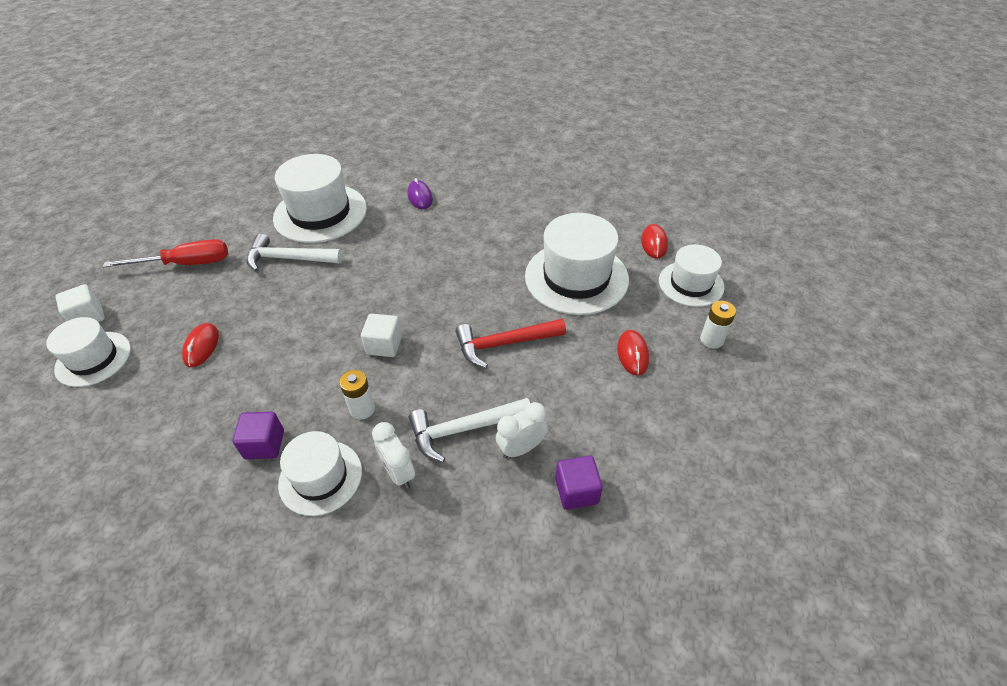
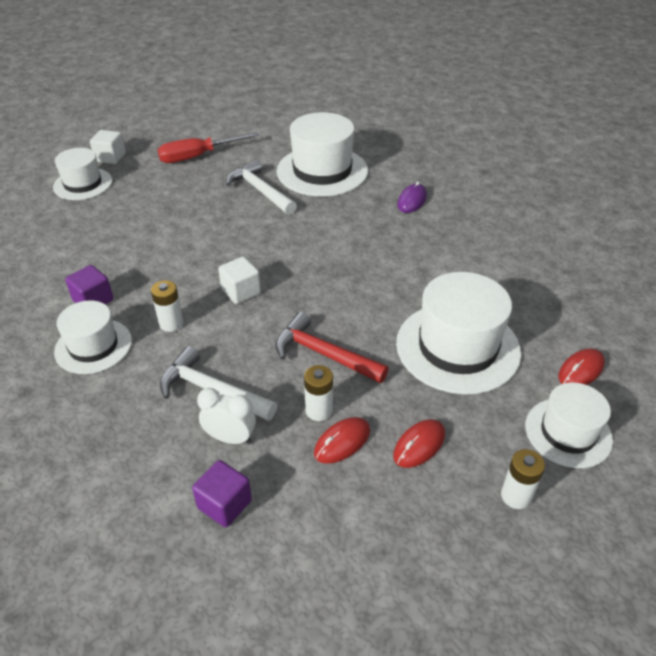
camera: 45 degrees right, 5 degrees down
(186, 264) = (198, 156): red screwdriver -> red screwdriver turned 120 degrees clockwise
(201, 346) = (140, 214): red mouse -> red mouse (342, 442)
(398, 472) = (136, 383): white clock -> none
(550, 382) = (319, 410): none -> white battery

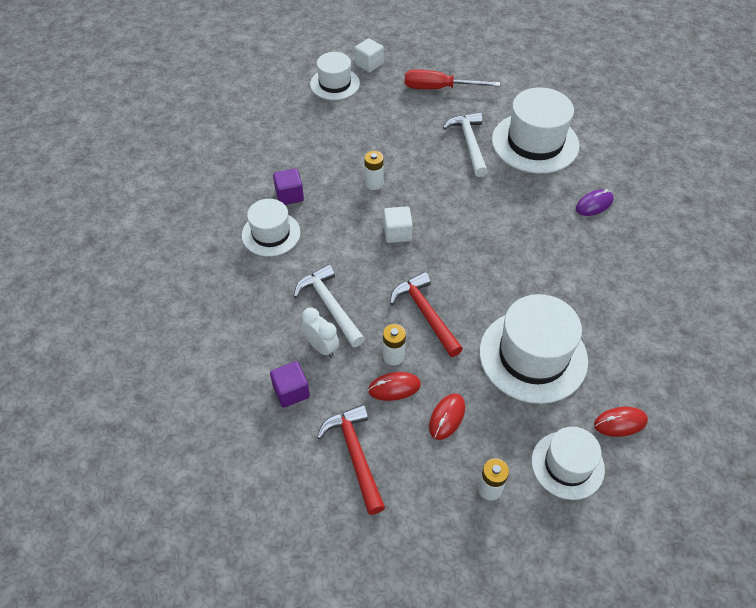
camera: 30 degrees right, 10 degrees up
(171, 323) = (332, 238): white battery -> white battery (374, 183)
(349, 537) = (355, 455): none -> red hammer
(419, 445) = (447, 417): red mouse -> red mouse turned 45 degrees counterclockwise

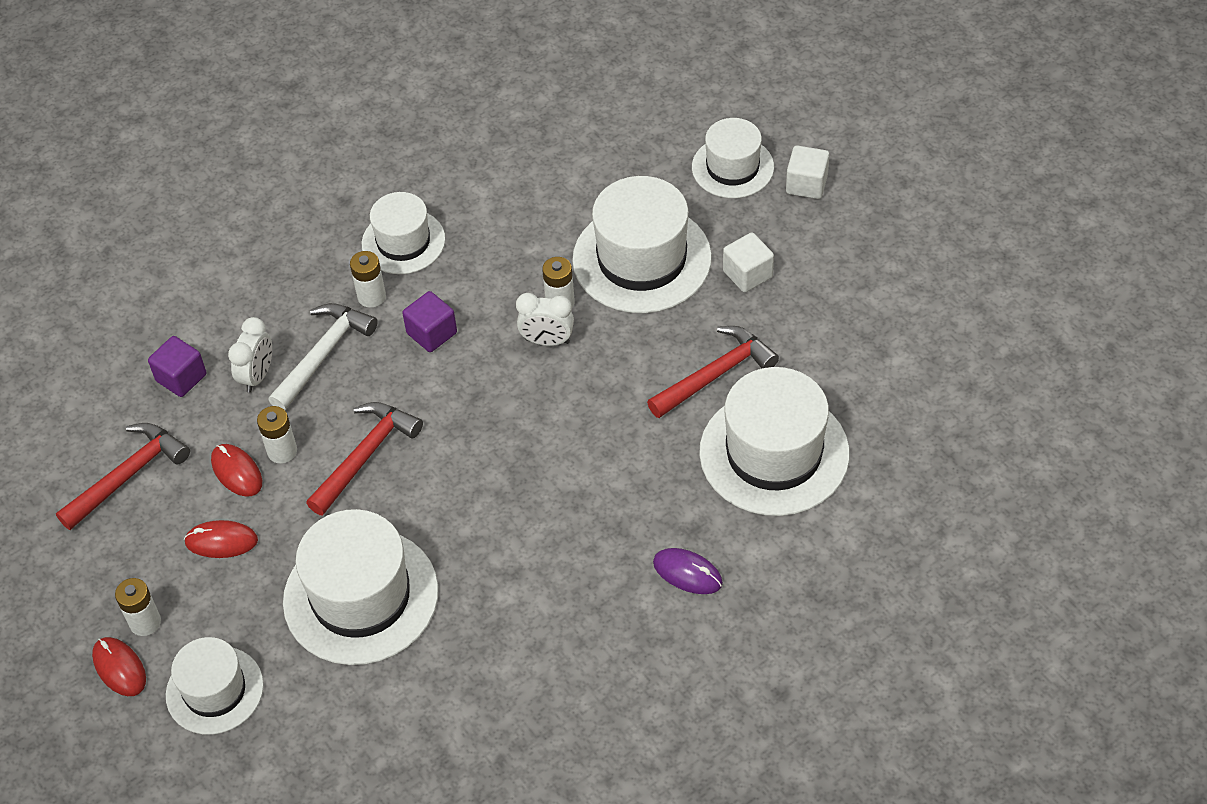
camera: 65 degrees right, 0 degrees up
(289, 195) = (480, 227): purple cube -> purple cube (432, 333)
(302, 265) = (371, 296): none -> white battery
(369, 140) = (642, 259): none -> white hat
(397, 199) = (547, 341): none -> white clock
(397, 233) = (484, 367): white cube -> white cube (747, 274)
(439, 88) = (813, 289): red screwdriver -> none
(469, 143) = (715, 374): white hammer -> red hammer
(620, 423) = (305, 728): red mouse -> red mouse (119, 668)

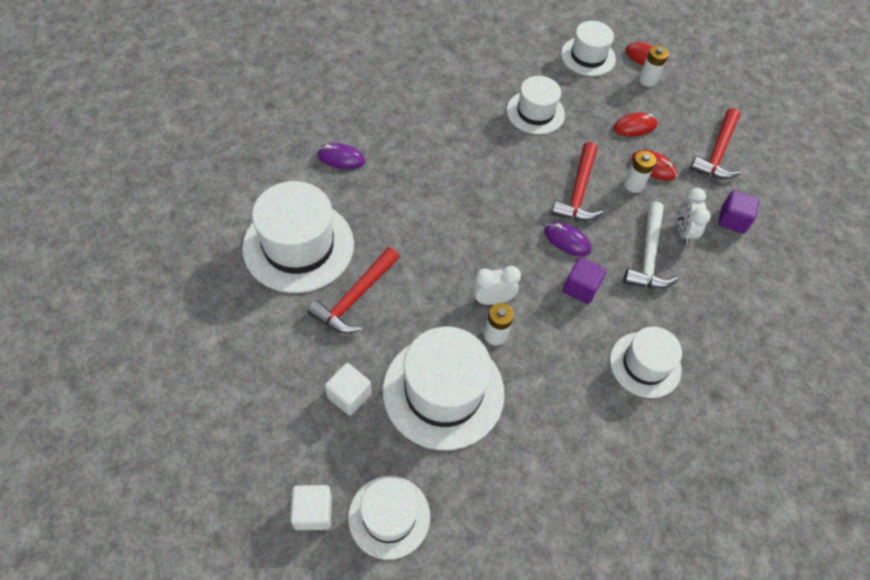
camera: 155 degrees right, 5 degrees up
(361, 596) = (535, 112): white hat -> white hat, size x0.61
(371, 296) = (641, 309): white battery -> none
(418, 393) = (567, 240): none -> purple mouse

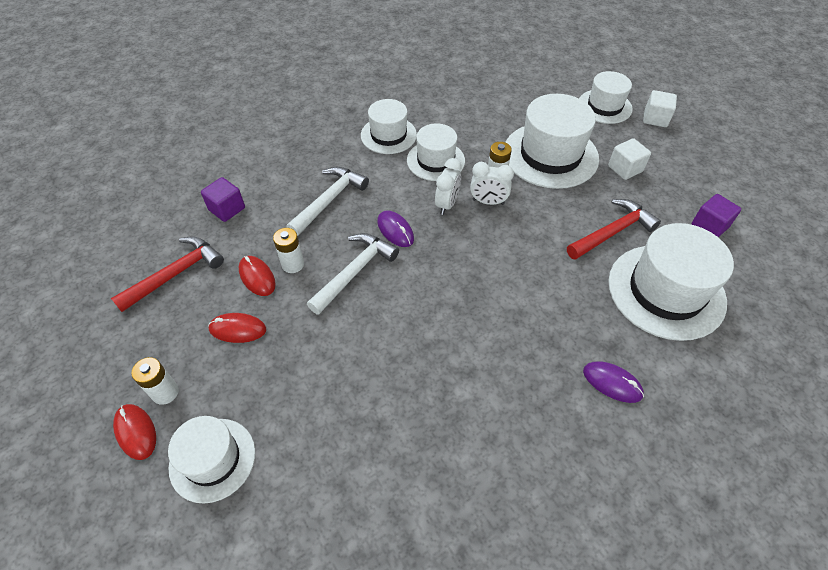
camera: 155 degrees left, 5 degrees down
(535, 112) = (344, 383): white hat -> white hat (435, 160)
(578, 192) = (354, 272): red hammer -> white hammer
(580, 288) = (406, 192): purple cube -> purple cube (709, 226)
(683, 231) = (281, 211): white clock -> white clock (447, 204)

